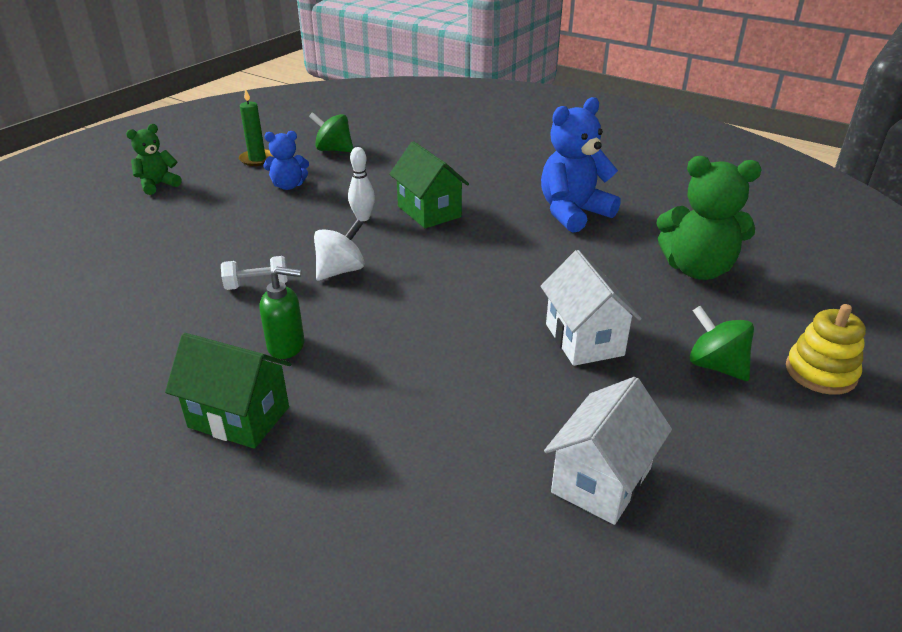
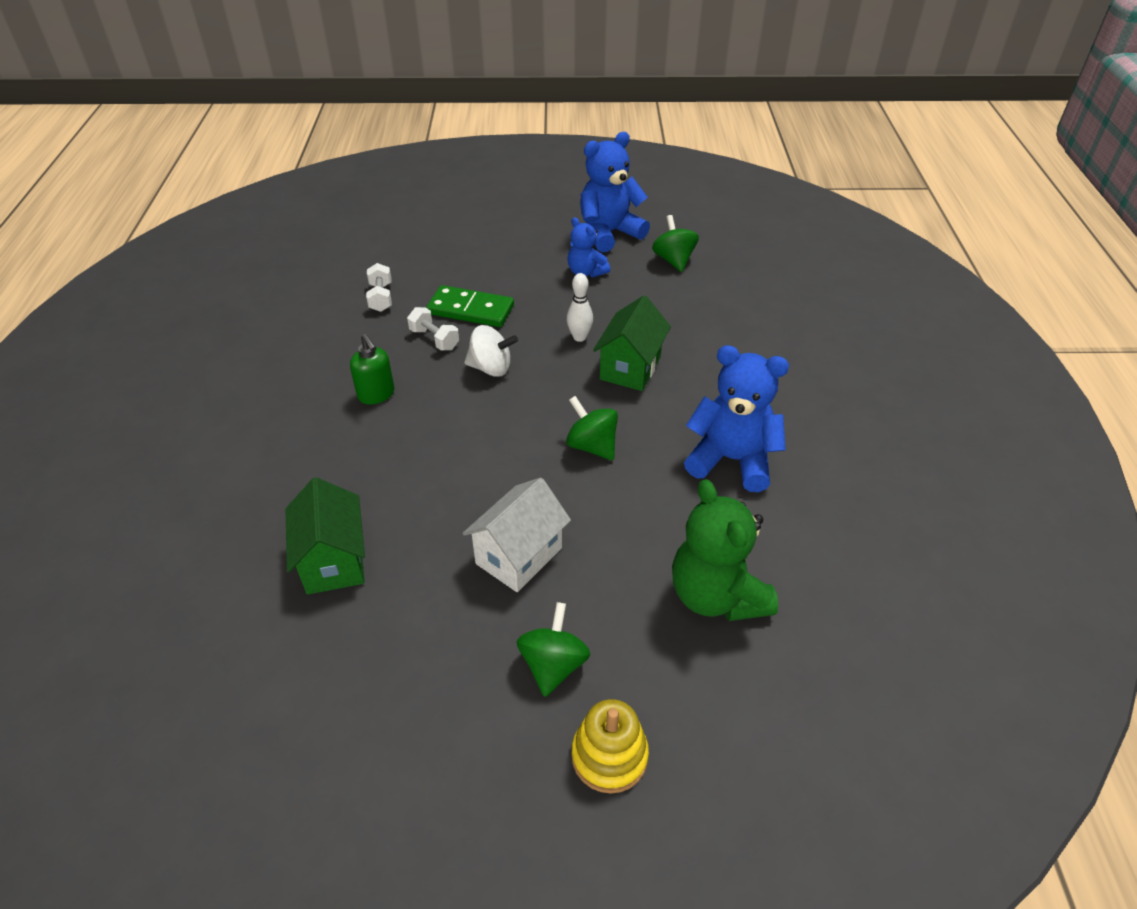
camera: 55 degrees right, 10 degrees up
(145, 294) = (381, 297): none -> white dumbbell
(158, 185) = (517, 215): green teddy bear -> none
(239, 417) = (289, 416): green house -> green house (334, 561)
(247, 252) = (471, 310): none -> green domino
(257, 159) = (609, 233): green candle -> blue teddy bear
(496, 260) = (592, 446): none -> green spinning top
(601, 480) = (345, 638): white house -> none

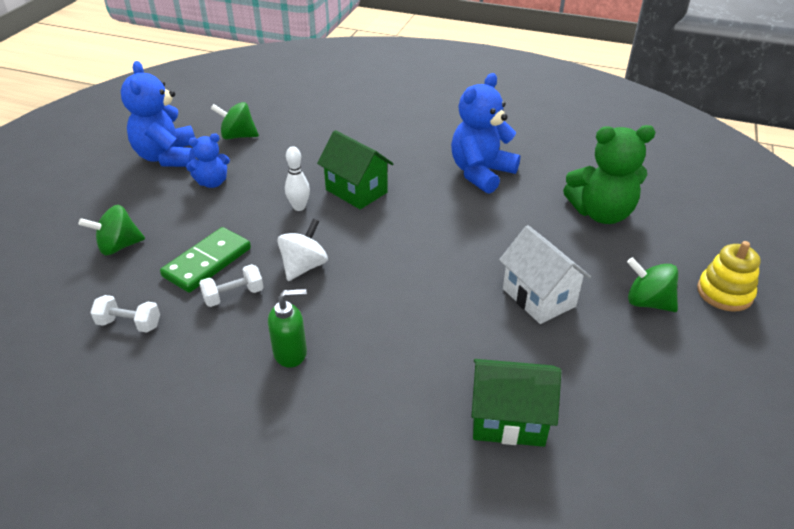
camera: 70 degrees left, 5 degrees down
(592, 446) = (435, 232): green spinning top -> green spinning top (119, 246)

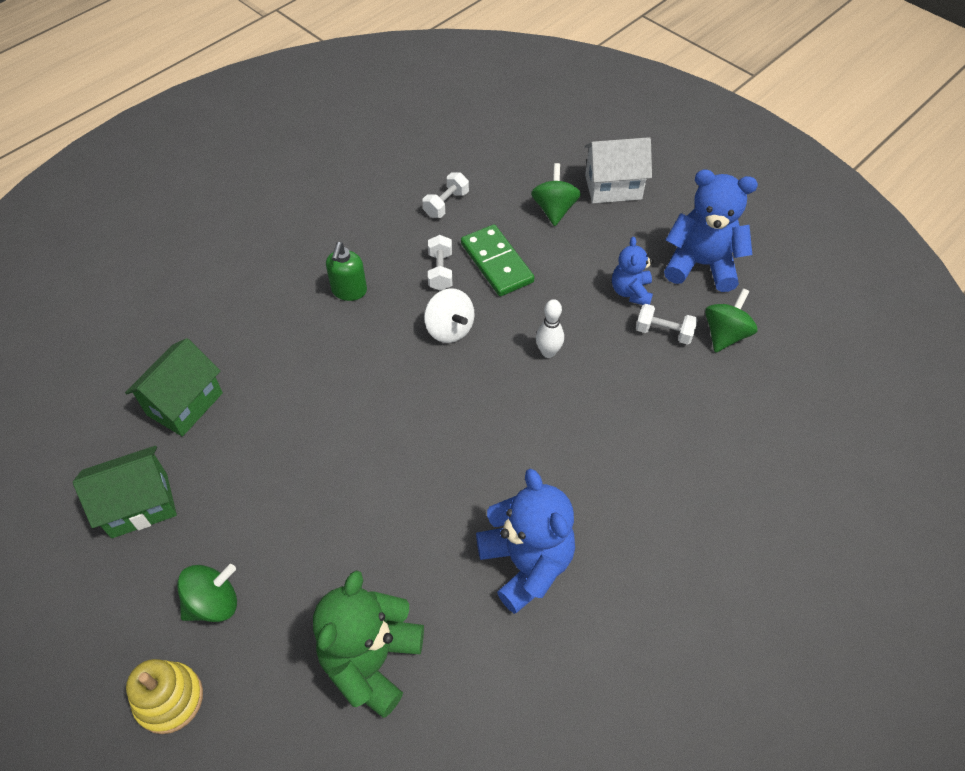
camera: 115 degrees right, 15 degrees up
(249, 160) = (664, 332): none -> white dumbbell
(356, 191) = (553, 413): green house -> green house (139, 505)
(538, 297) = (288, 502): white house -> white house (613, 187)

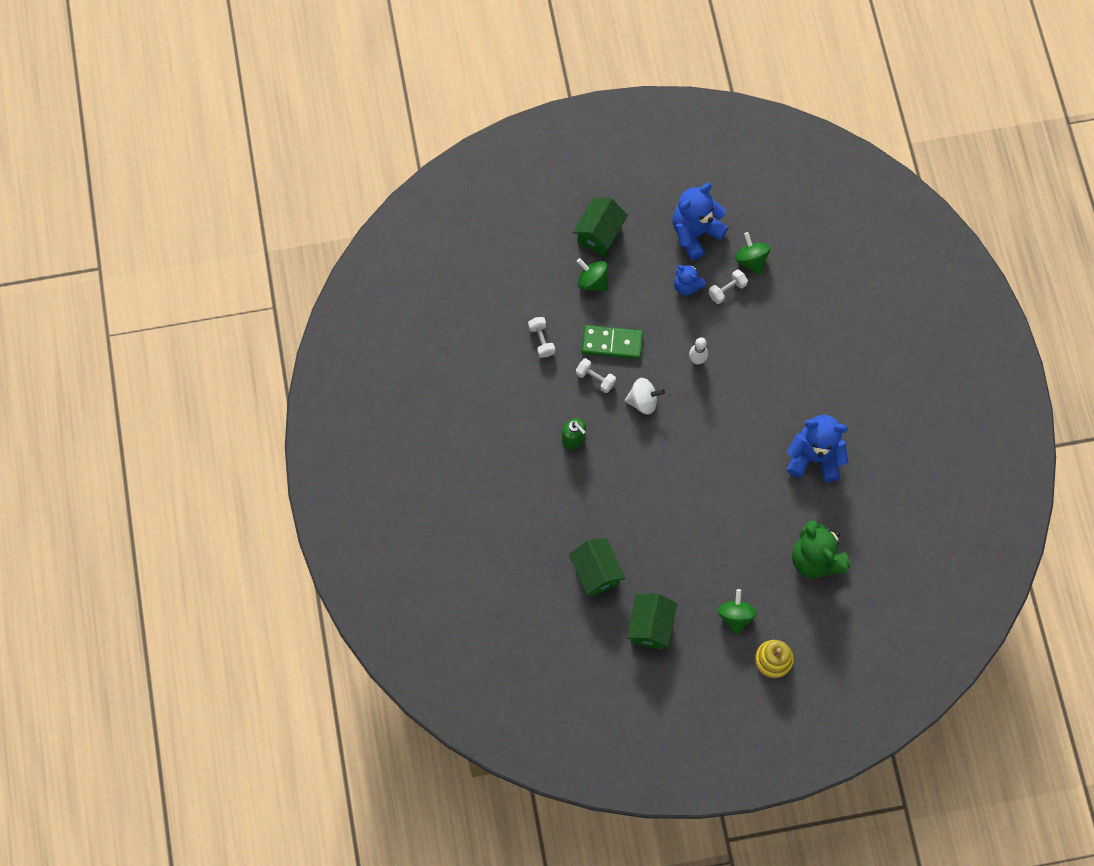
camera: 55 degrees left, 15 degrees up
(613, 187) = (599, 234): white house -> green house

